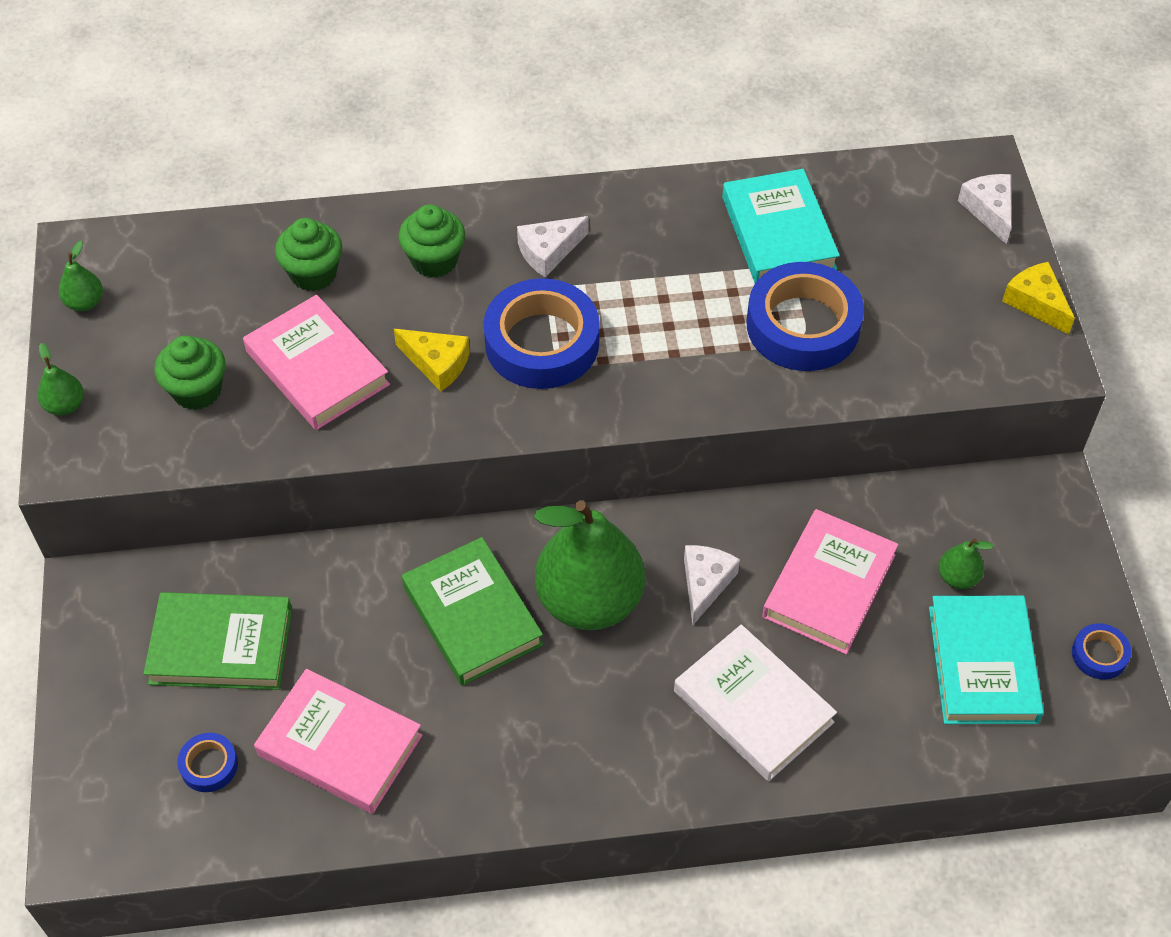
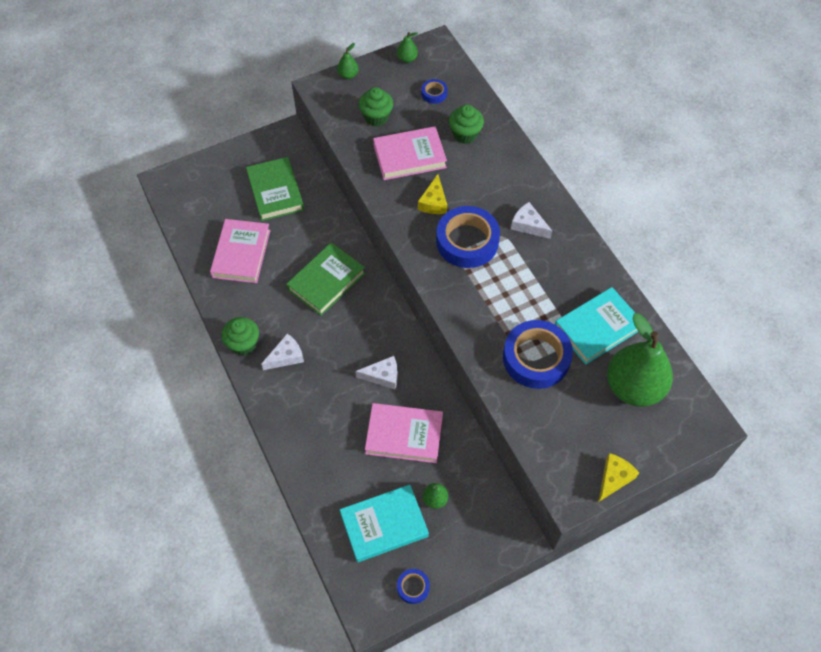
camera: 70 degrees right, 5 degrees up
(209, 765) = (216, 210): blue tape -> blue tape (434, 93)
(317, 368) = (409, 156): pink book -> pink book turned 45 degrees clockwise
(434, 260) = (498, 179): green cupcake -> green cupcake (243, 344)
(589, 600) = (353, 327): green pear -> green pear (633, 387)
(753, 706) = (319, 418): white book -> none
(989, 210) = (675, 435): white cheese -> white cheese (286, 356)

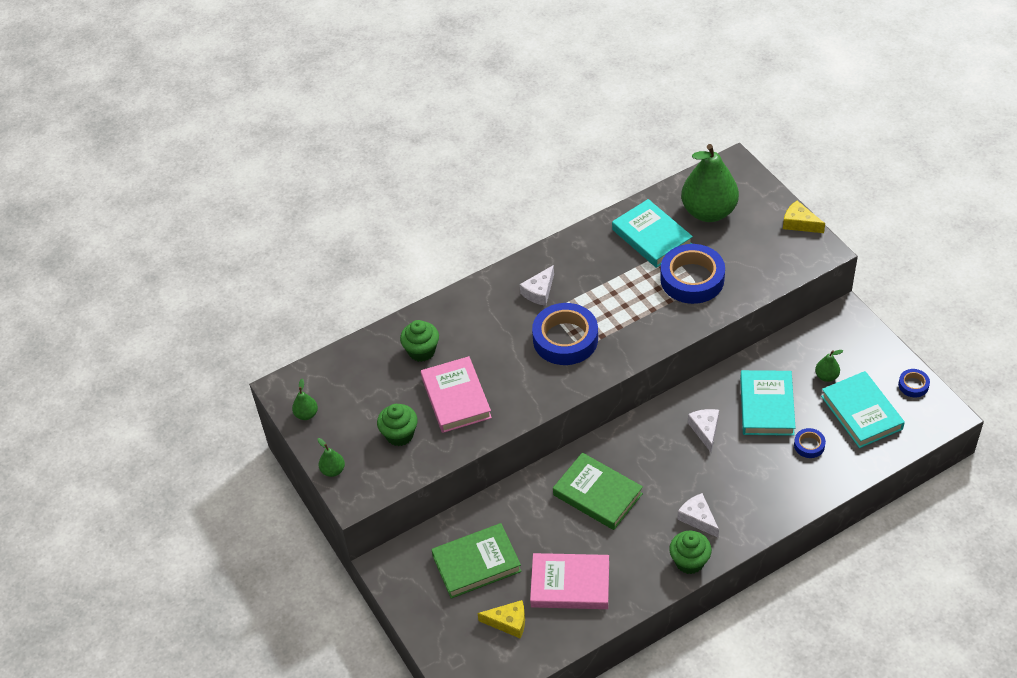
camera: 90 degrees left, 10 degrees down
(404, 435) = (767, 406): pink book -> turquoise book
(434, 93) = (361, 384): blue tape -> blue tape (809, 445)
(434, 202) = (517, 371): yellow cheese -> yellow cheese (508, 622)

